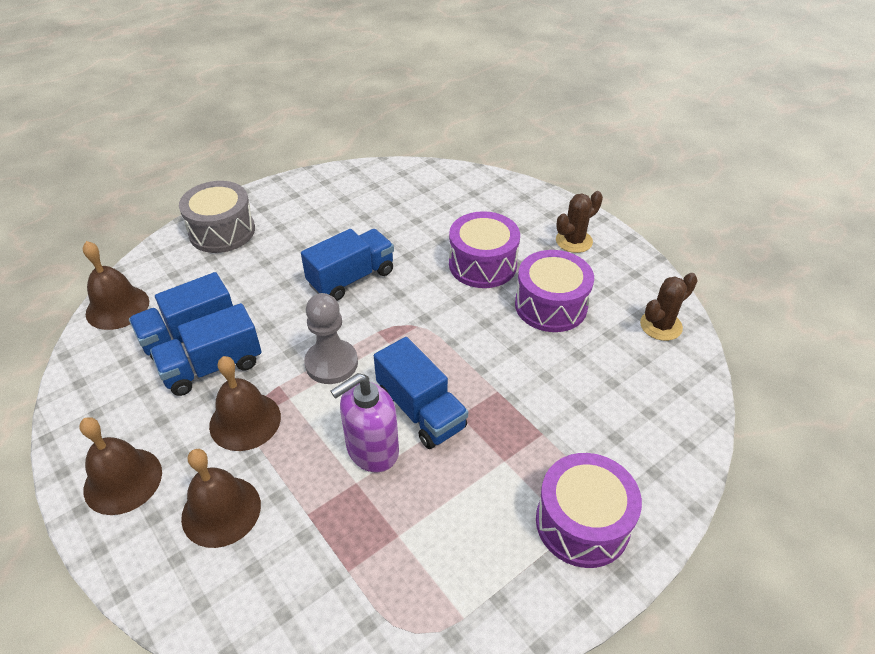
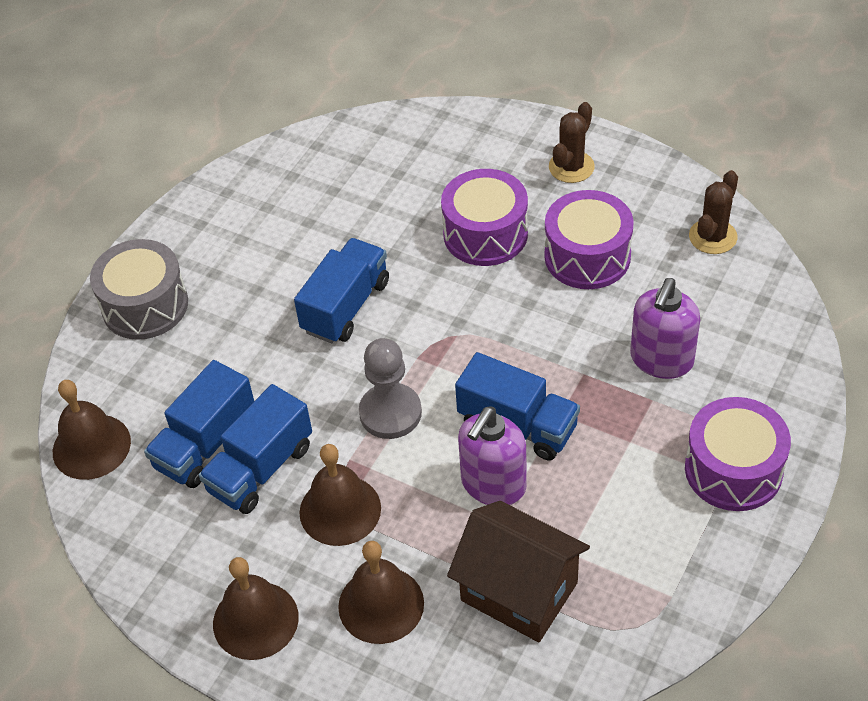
camera: 20 degrees left, 5 degrees up
(335, 551) = (519, 591): none -> brown house
(567, 404) = (661, 360): none -> purple soap dispenser

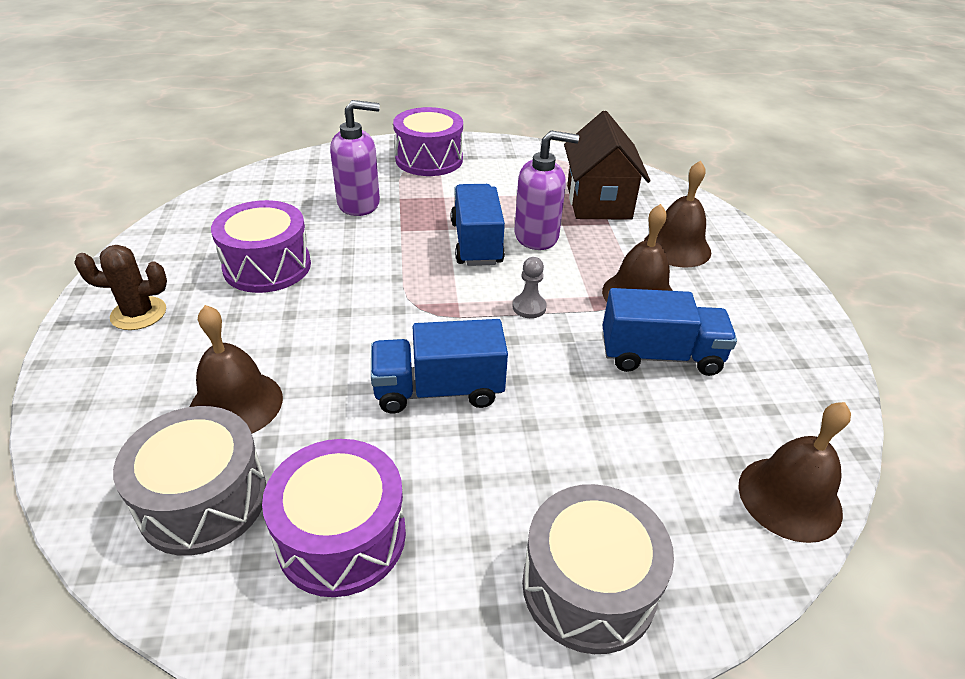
camera: 130 degrees left, 10 degrees down
(206, 444) = (682, 406): blue truck -> none
(255, 620) = (763, 295): brown bell -> brown bell (236, 404)
(351, 166) = (203, 500): none -> grey drum
(390, 413) = (529, 307): grey pawn -> grey pawn, size x0.56
(485, 234) = (271, 335): purple drum -> purple drum (341, 536)
(712, 237) = (207, 215): brown cactus -> none

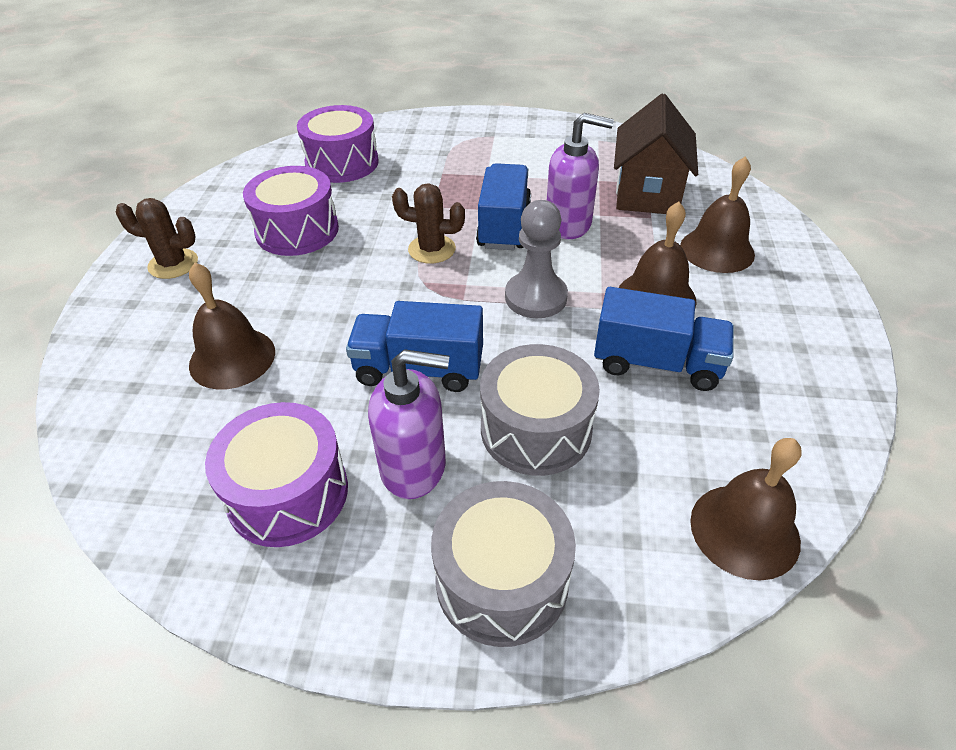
camera: 15 degrees right, 5 degrees up
(203, 500) = (180, 441): grey drum -> grey drum (536, 429)
(359, 204) = (401, 176): purple soap dispenser -> purple soap dispenser (414, 467)
(413, 272) = (432, 249): none -> brown cactus
(429, 159) = (484, 135): purple drum -> purple drum (342, 163)
(529, 307) = (535, 297): grey pawn -> grey pawn, size x1.79

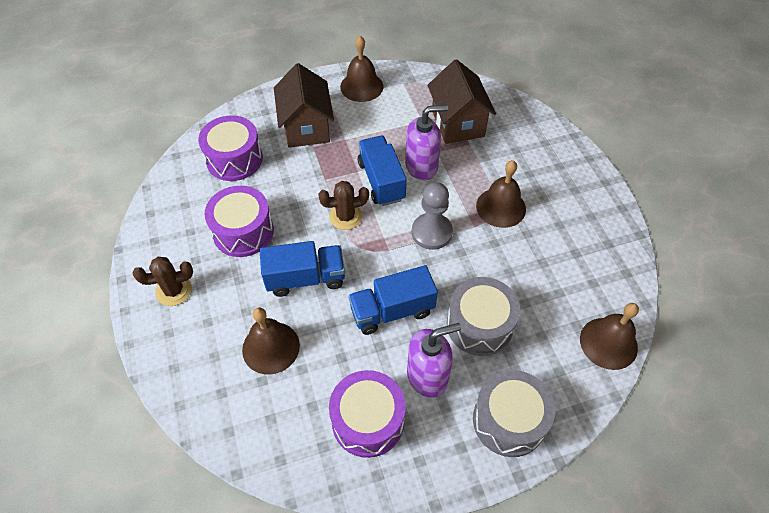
camera: 25 degrees left, 10 degrees up
(447, 154) = (306, 127): none -> brown house
(656, 363) = (522, 256): blue truck -> blue truck (305, 278)
(717, 250) = (519, 158): brown bell -> brown bell (361, 86)

